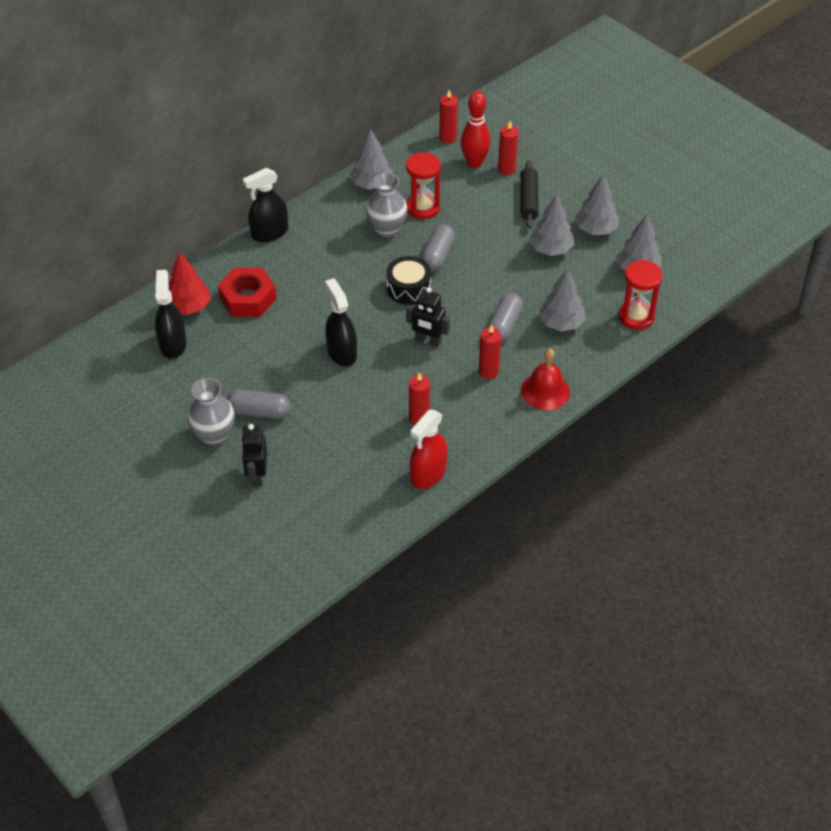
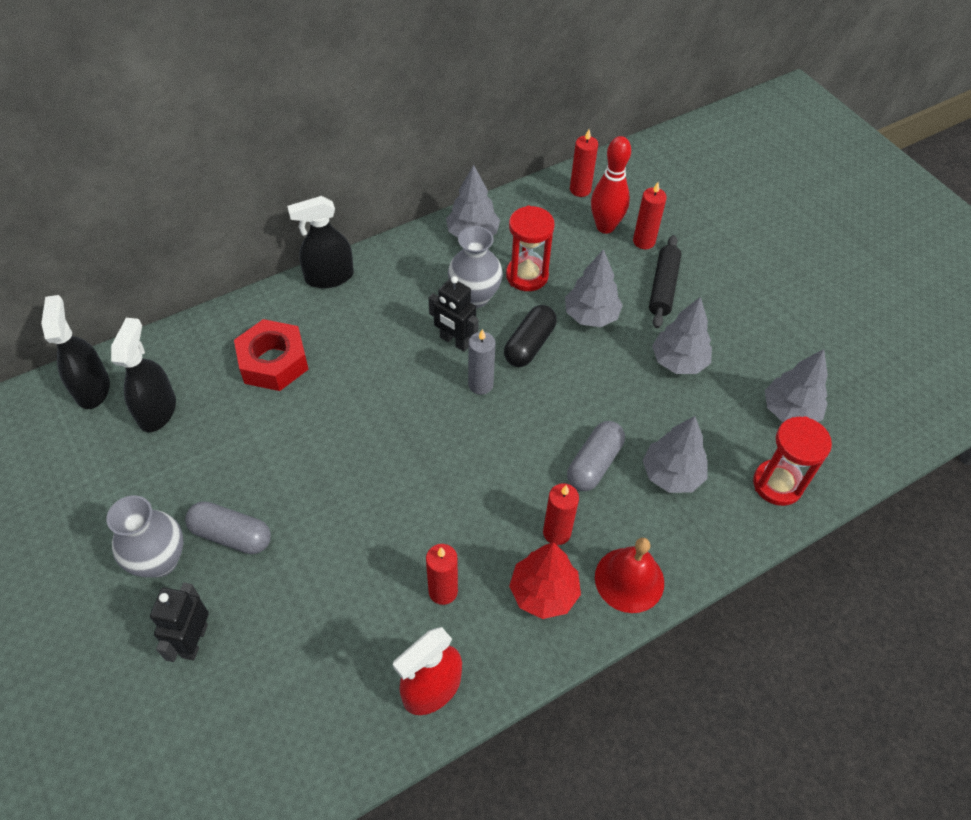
camera: 10 degrees right, 5 degrees up
(189, 307) = (196, 361): red tree -> red tree (544, 593)
(341, 352) = (368, 464): black spray bottle -> black spray bottle (92, 388)
(408, 288) = (480, 384): black drum -> grey candle
(428, 341) = (486, 468): black robot -> black robot (454, 341)
(437, 256) = (529, 345): grey capsule -> black capsule
(595, 229) = (743, 343): grey tree -> grey tree (591, 316)

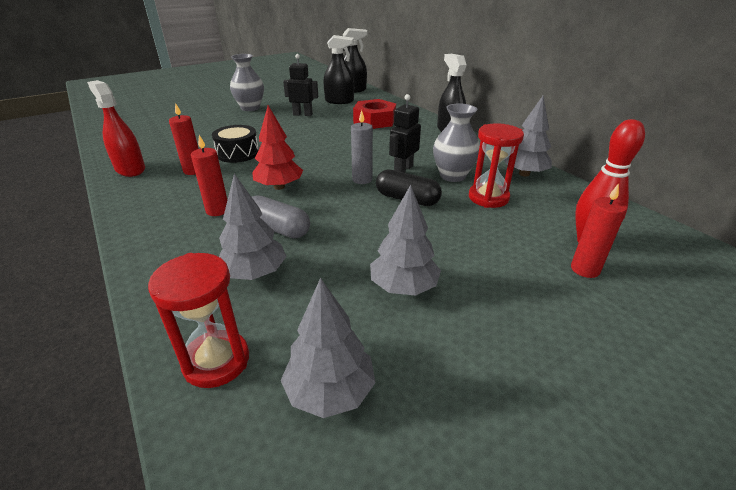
camera: 90 degrees right, 20 degrees down
(194, 641) = (203, 117): black robot -> black robot (303, 114)
(231, 535) = (258, 119): grey capsule -> none
(385, 541) = (238, 153): none -> black drum
(544, 593) = (170, 205): red tree -> red tree (279, 187)
(580, 190) = (634, 227): red candle -> none
(591, 316) = (452, 230): grey tree -> none
(629, 579) = (156, 243): red bell -> none
(663, 287) = (516, 281): black rolling pin -> none

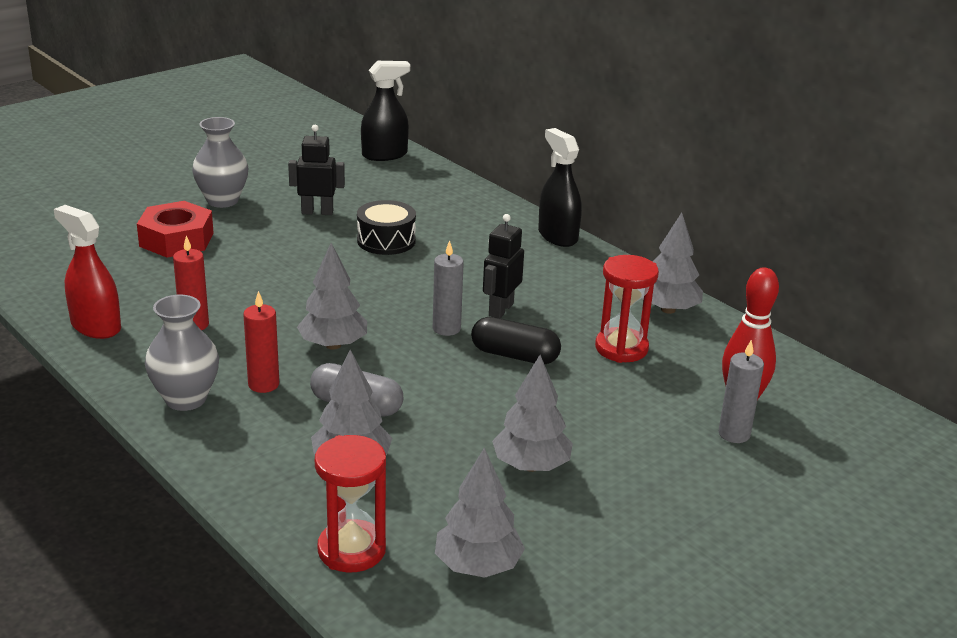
camera: 10 degrees left, 5 degrees down
(238, 153) = (246, 292): black drum -> black drum (386, 241)
(279, 187) = (333, 345): red tree -> grey tree
(339, 101) = (369, 181): black spray bottle -> none
(374, 120) = (438, 221): red nut -> red nut (176, 239)
(452, 176) = (571, 317): grey vase -> grey vase (186, 399)
(585, 269) = (734, 434): red candle -> grey candle

